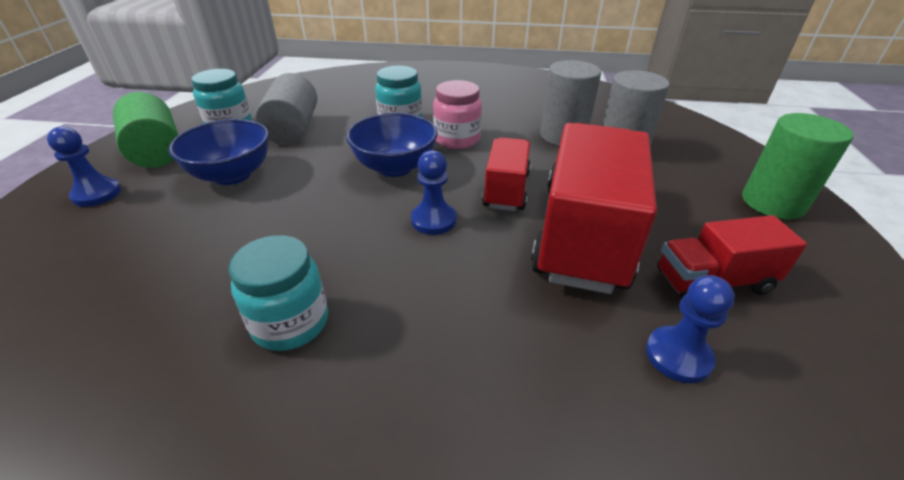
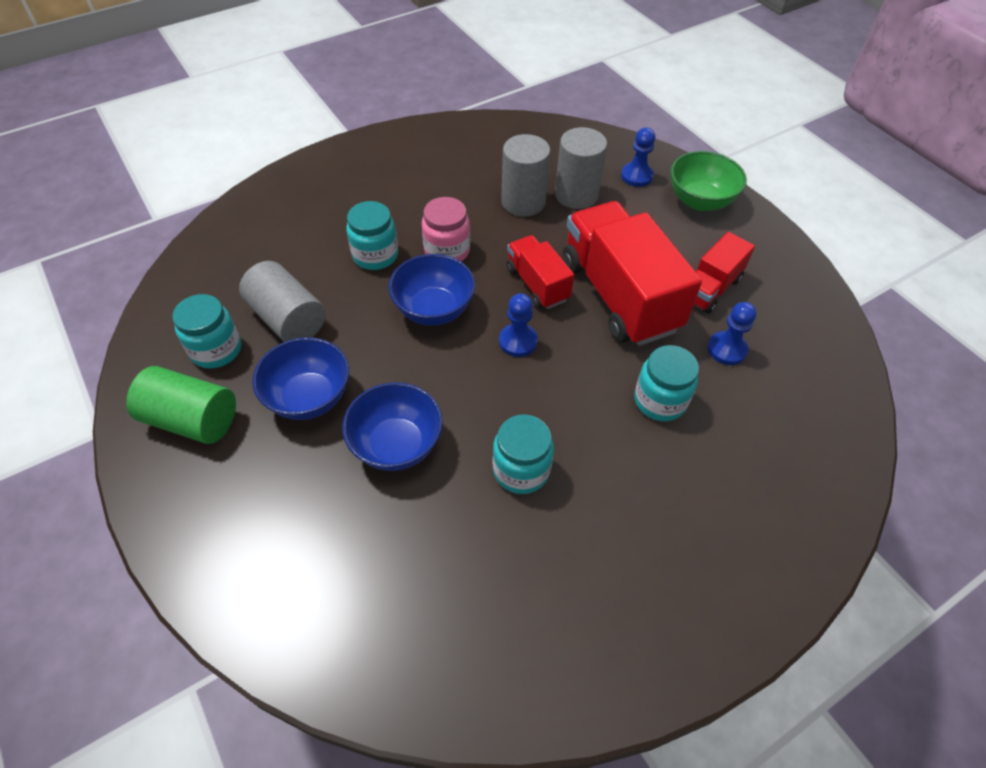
camera: 40 degrees left, 15 degrees up
(97, 194) = (216, 490): blue pawn -> blue pawn (636, 176)
(233, 236) = (396, 445): none -> blue bowl
(521, 356) = (660, 401): none -> turquoise jar
(772, 203) = (700, 201): green cylinder -> green bowl

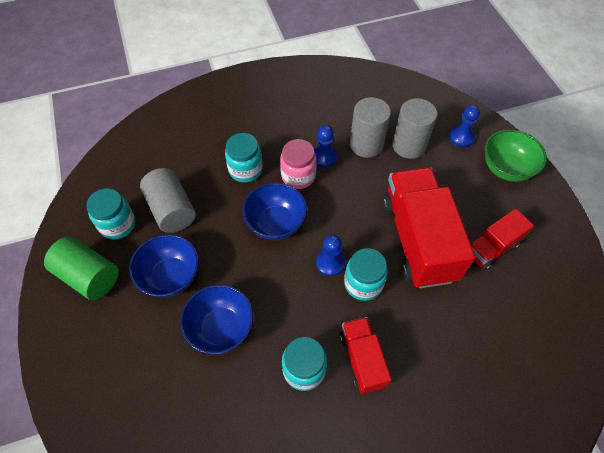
camera: 15 degrees right, 5 degrees up
(537, 284) = (358, 217): red truck -> red truck (362, 359)
(660, 401) = (424, 336): turquoise jar -> turquoise jar (363, 283)
(726, 349) = (489, 304): blue pawn -> blue pawn (324, 157)

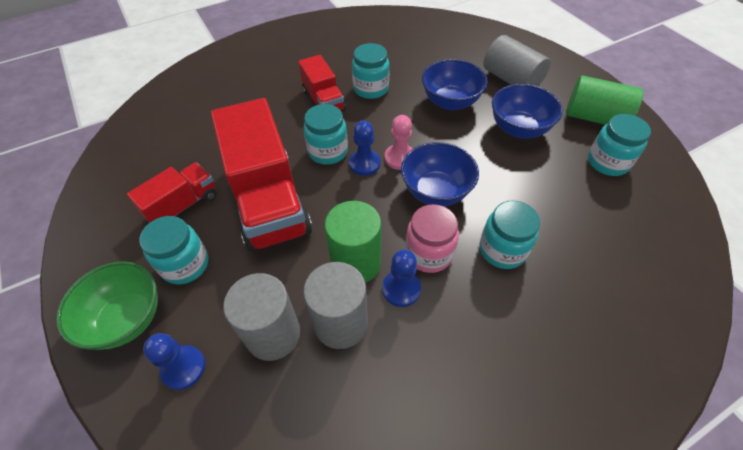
camera: 170 degrees right, 5 degrees down
(171, 210) = (561, 186): grey cylinder -> grey cylinder (511, 79)
(296, 263) = (399, 158): none -> pink pawn
(351, 178) = (356, 263): none -> green cylinder
(476, 197) = (185, 264): none -> turquoise jar

